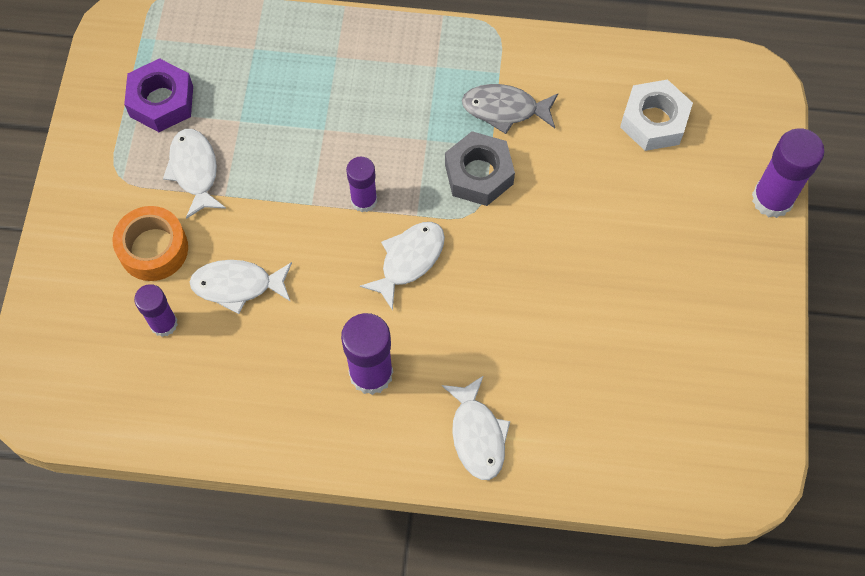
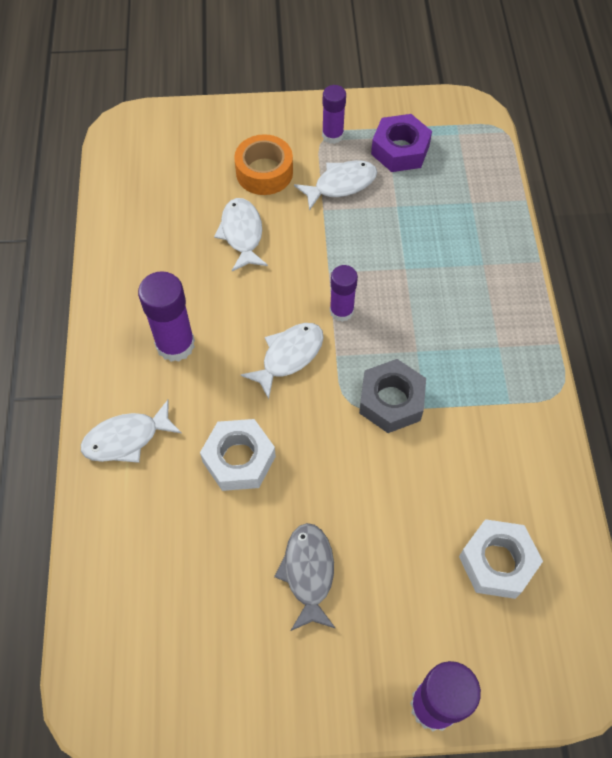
camera: 80 degrees right, 5 degrees down
(164, 323) = (200, 192): purple glue stick -> purple glue stick (332, 135)
(409, 260) = (289, 356): white fish -> white fish turned 75 degrees counterclockwise
(505, 109) = (469, 414): grey fish -> grey fish (308, 573)
(519, 325) = (239, 459): none -> white nut

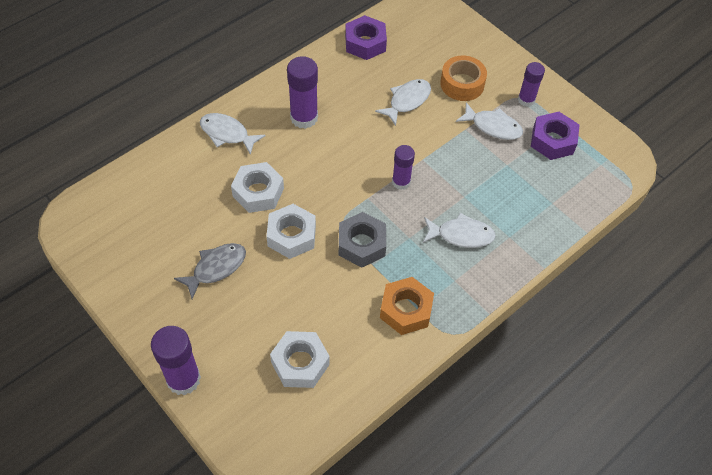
camera: 50 degrees right, 5 degrees down
(127, 217) = (365, 43): none -> purple nut
(289, 356) = (345, 175): white fish -> white fish (461, 235)
(326, 463) = (291, 236): none -> white nut
(502, 414) = (406, 310): none -> orange nut

